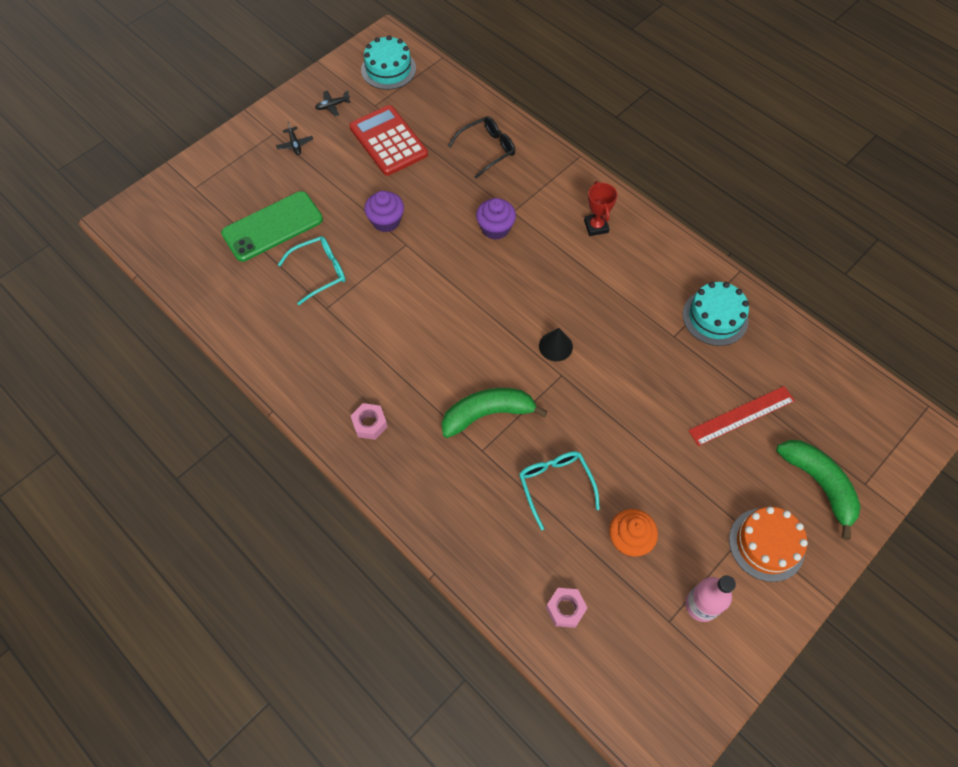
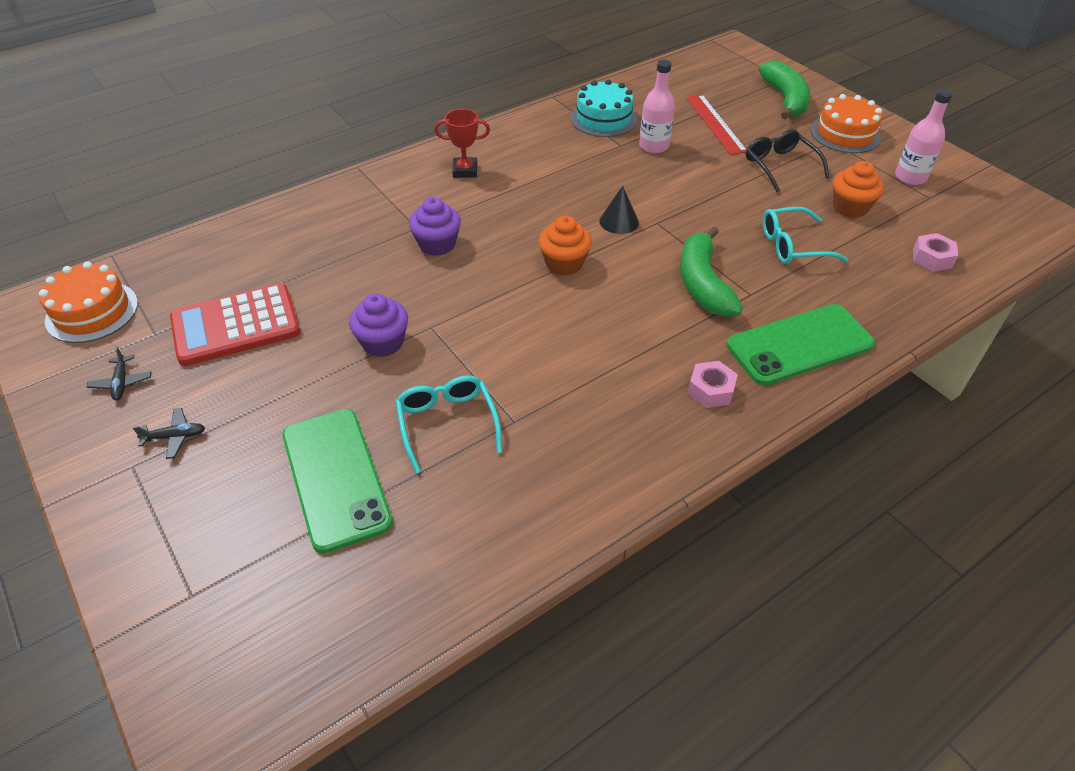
camera: 80 degrees left, 15 degrees down
(388, 69) = (92, 312): turquoise cake -> orange cake
(427, 486) = (799, 345): none -> green phone
(487, 149) = (306, 235): black glasses -> black glasses (780, 166)
(491, 314) = (564, 263): none -> orange cupcake
(681, 363) = (653, 146): none -> pink bottle
(818, 484) = (785, 99): green banana -> green banana turned 105 degrees clockwise

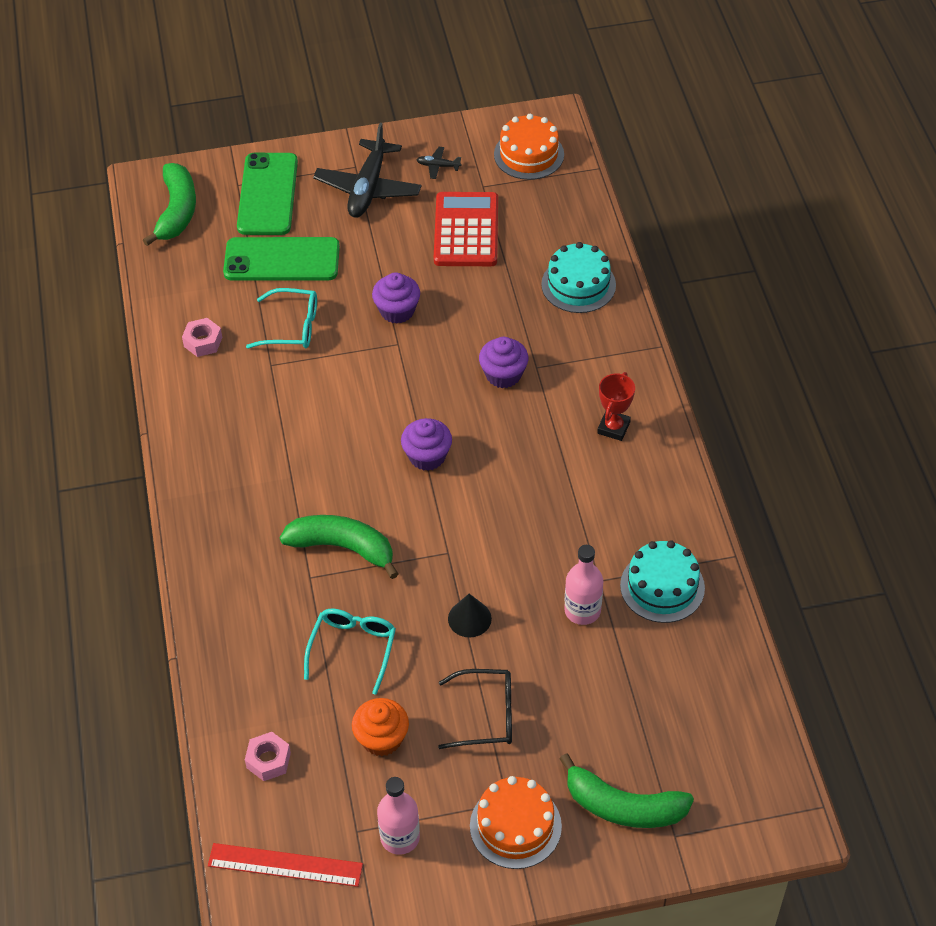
camera: 115 degrees right, 5 degrees up
(175, 437) = (368, 188): black plane -> black plane, size x2.37
(269, 656) = (177, 211): none -> green banana
(296, 228) = (578, 284): none -> turquoise cake
(564, 263) = (427, 456): orange cupcake -> purple cupcake
(619, 221) = (465, 522): black cone -> black cone (469, 618)
(711, 390) = (225, 494): pink nut -> pink nut (203, 342)
(715, 123) = (601, 696): red ruler -> red ruler (285, 865)
(799, 345) = (232, 580): green phone -> green phone (268, 194)

